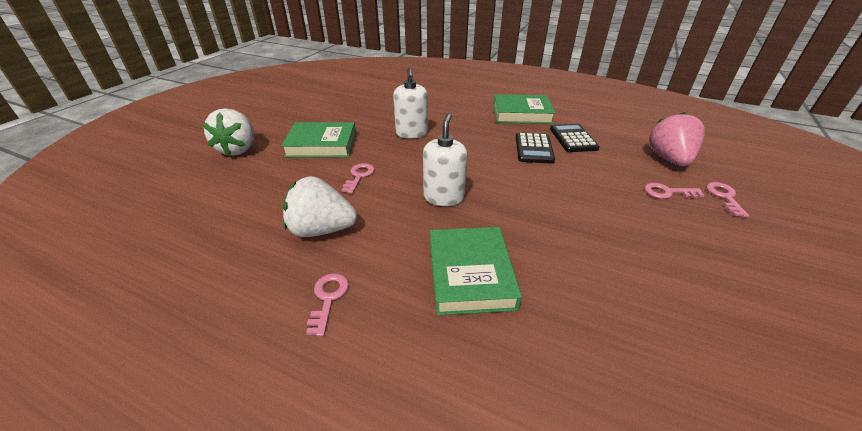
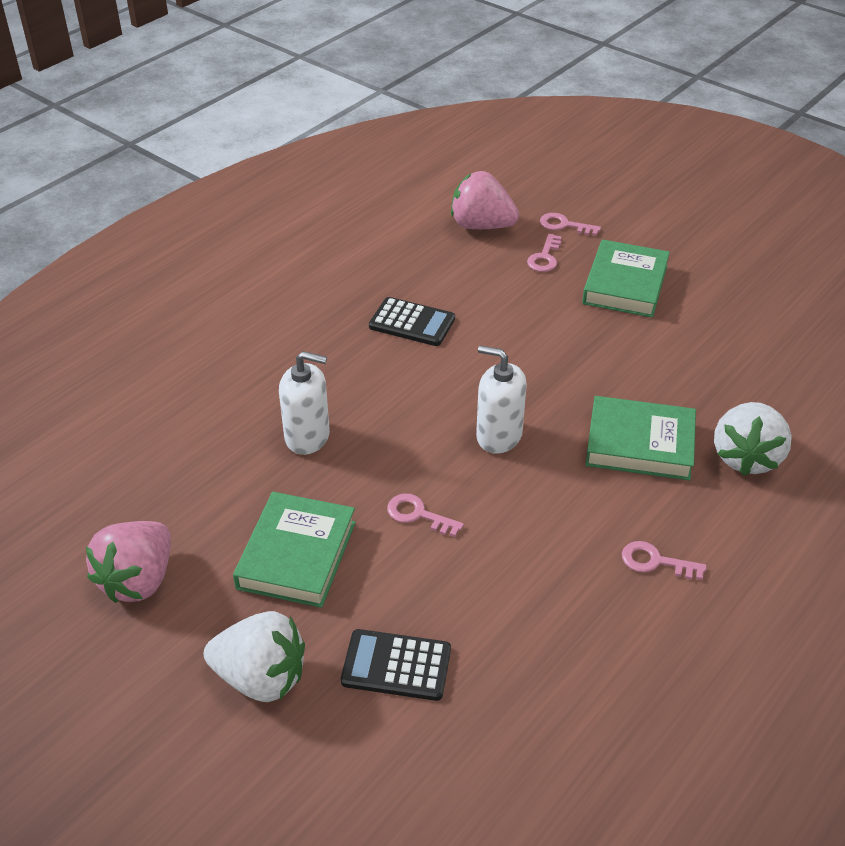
camera: 75 degrees left, 5 degrees up
(303, 112) = (138, 580): none -> pink strawberry
(321, 230) = (535, 563): white strawberry -> white strawberry (746, 457)
(521, 113) = (300, 301): green book -> green book (625, 284)
(573, 138) = (400, 279): black calculator -> black calculator (396, 666)

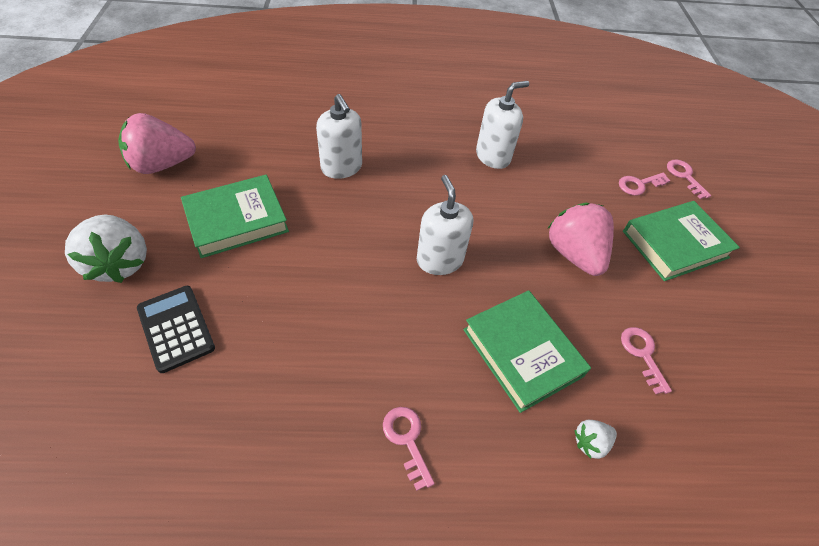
camera: 45 degrees right, 10 degrees up
(412, 323) = (493, 156): black calculator -> white soap dispenser
(418, 515) = (324, 260): pink key -> pink key (642, 354)
(481, 226) = (623, 137): pink strawberry -> pink strawberry (574, 254)
(746, 457) = (590, 442): white strawberry -> white strawberry, size x0.47

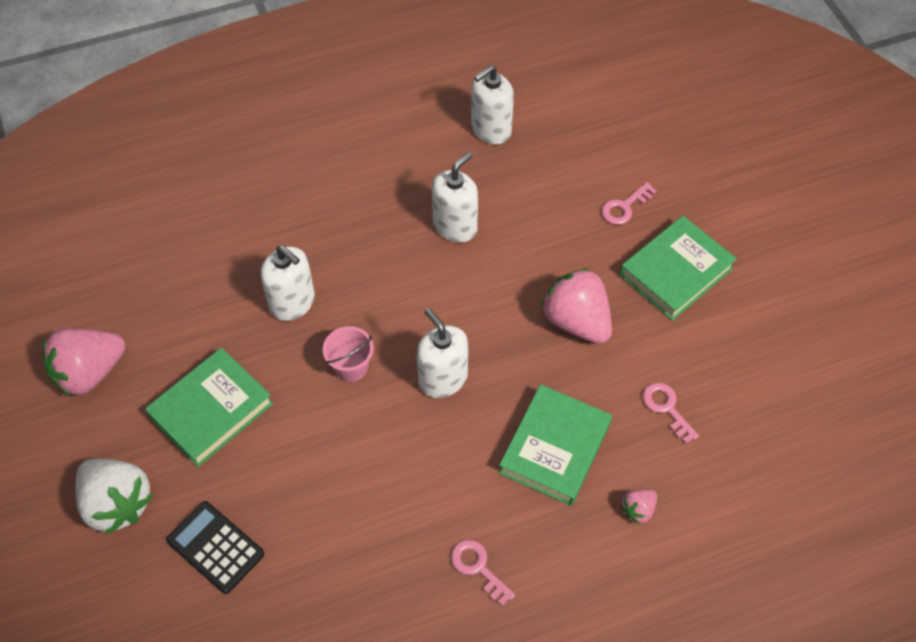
camera: 15 degrees left, 5 degrees up
(366, 226) = (351, 367): none -> pink bucket
(522, 352) = (555, 448): green book -> green book turned 75 degrees clockwise
(543, 106) = (490, 129): none -> white soap dispenser
(590, 442) = (638, 510): white strawberry -> pink strawberry
(684, 176) = (671, 178): pink key -> none

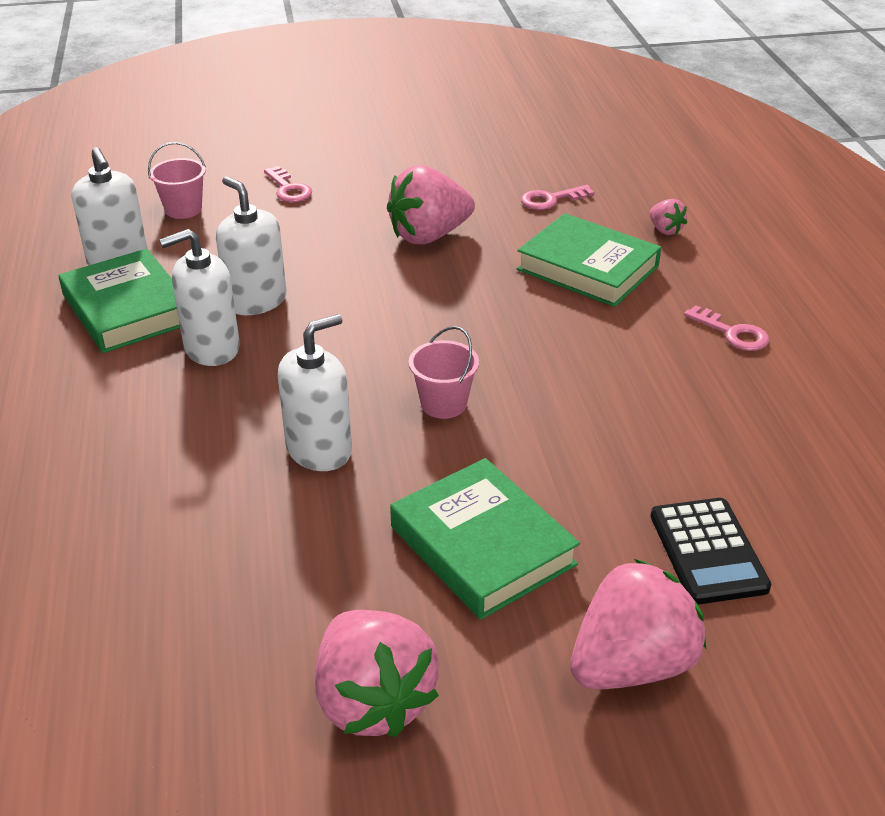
camera: 80 degrees left, 20 degrees down
(117, 503) = (631, 664): white strawberry -> pink strawberry
(215, 547) = (708, 551): black calculator -> black calculator turned 60 degrees counterclockwise
(443, 379) = (481, 332): white soap dispenser -> white soap dispenser (211, 348)
(478, 568) = (732, 333): pink key -> pink key turned 105 degrees counterclockwise
(571, 147) = (183, 209): none -> pink bucket
(676, 272) = (387, 173): green book -> green book (127, 309)

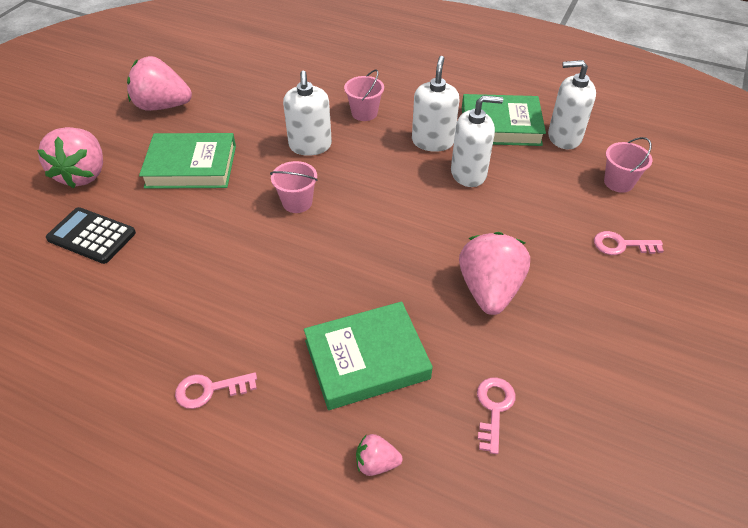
camera: 125 degrees right, 10 degrees up
(190, 435) = (364, 113): none -> pink bucket

